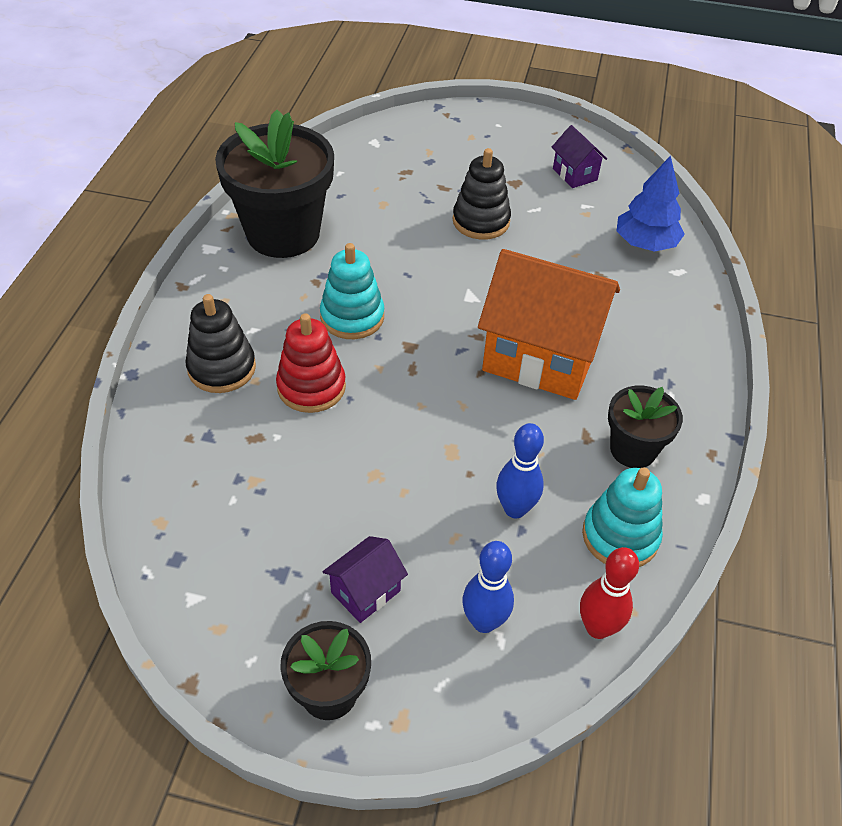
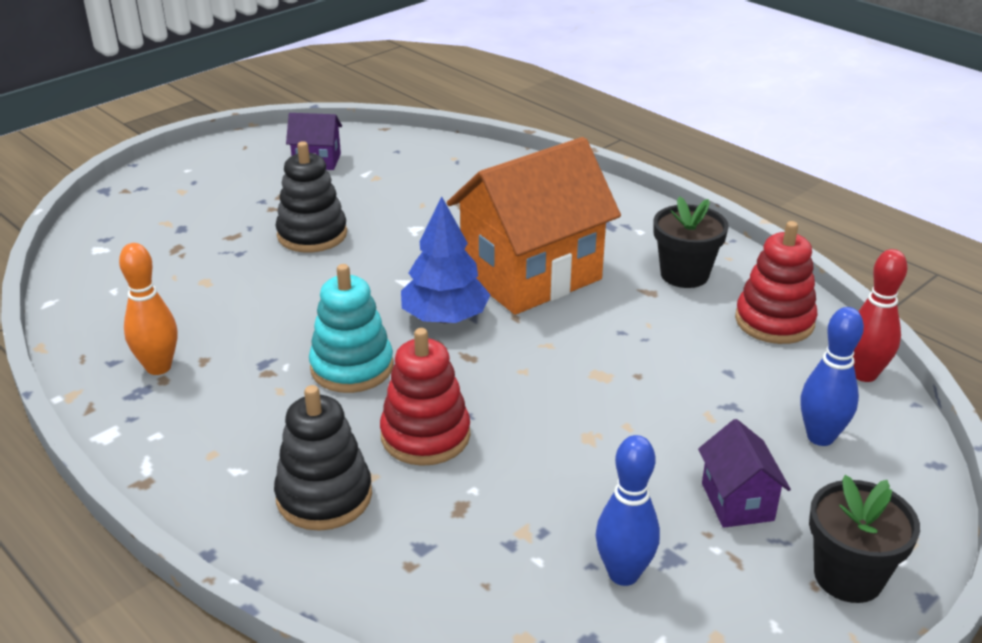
camera: 55 degrees left, 15 degrees down
(283, 233) = (158, 367): black flower pot -> orange bowling pin
(515, 509) = (702, 365): blue bowling pin -> blue bowling pin (623, 574)
(620, 536) = (774, 321): turquoise stacking toy -> red stacking toy
(645, 243) = (451, 166): blue tree -> blue tree (445, 318)

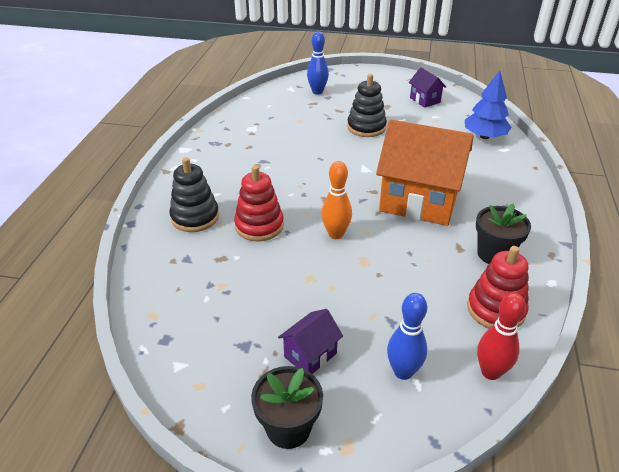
camera: 55 degrees right, 5 degrees up
(158, 367) = (233, 139): orange bowling pin -> orange bowling pin (336, 234)
(352, 367) = (284, 184): turquoise stacking toy -> none
(445, 318) = (351, 191): blue tree -> blue tree (484, 136)
(623, 574) = (219, 332): blue bowling pin -> blue bowling pin (317, 92)

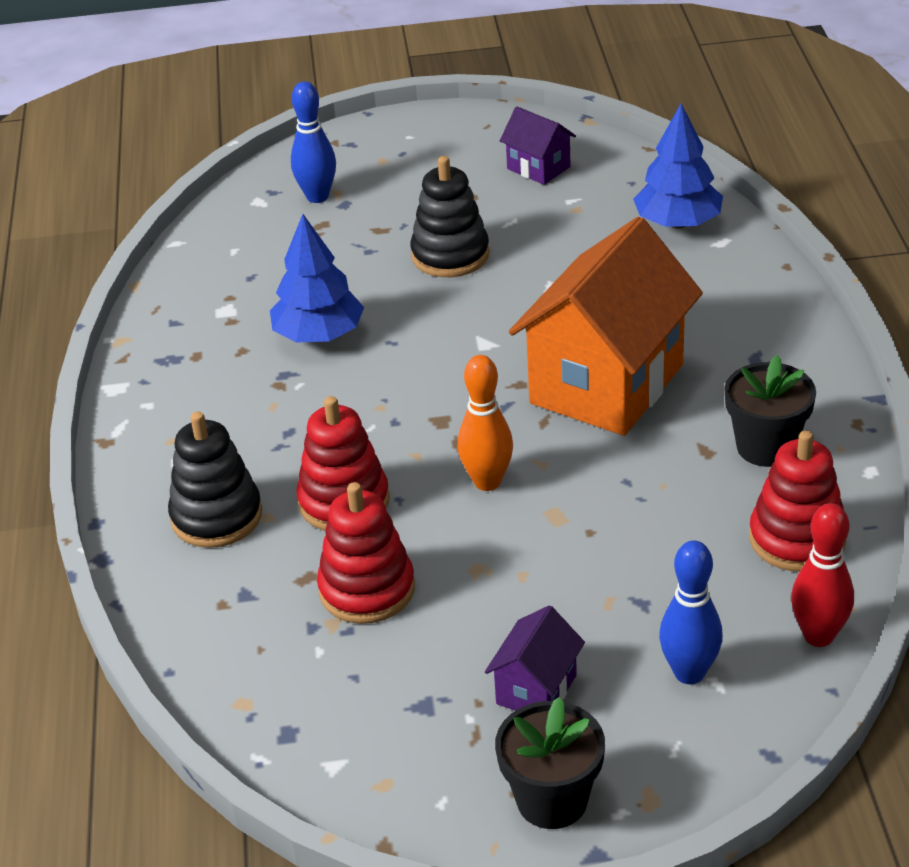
camera: 15 degrees left, 0 degrees up
(247, 273) = (367, 589): none -> red stacking toy
(288, 148) = (319, 335): none -> blue tree
(418, 202) = (607, 384): orange house -> orange house turned 60 degrees counterclockwise

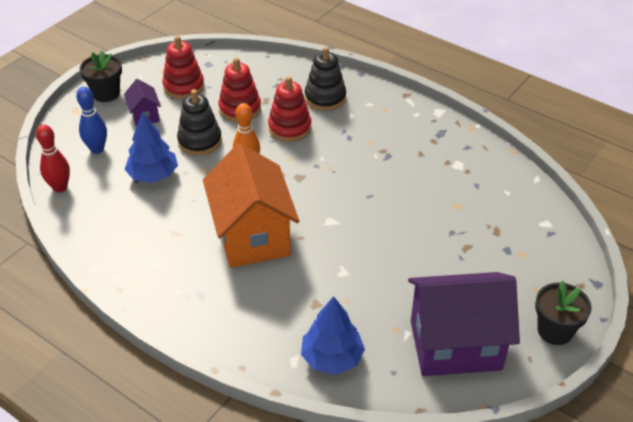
camera: 130 degrees right, 5 degrees up
(317, 197) = (526, 245): blue bowling pin -> none
(319, 335) = (403, 179): blue tree -> blue tree (153, 175)
(450, 255) = (412, 255): black stacking toy -> black stacking toy (200, 141)
(538, 168) = (455, 345): purple house -> purple house, size x2.23
(766, 447) = (150, 250): black flower pot -> black flower pot (555, 330)
(797, 539) = (100, 218): red stacking toy -> red stacking toy (184, 86)

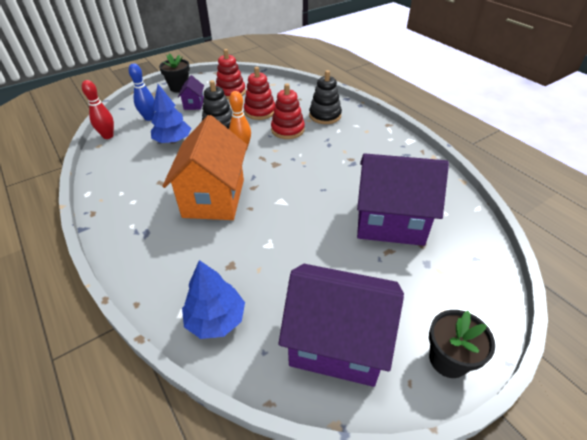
camera: 20 degrees right, 0 degrees up
(456, 216) = (390, 222): none -> purple house

